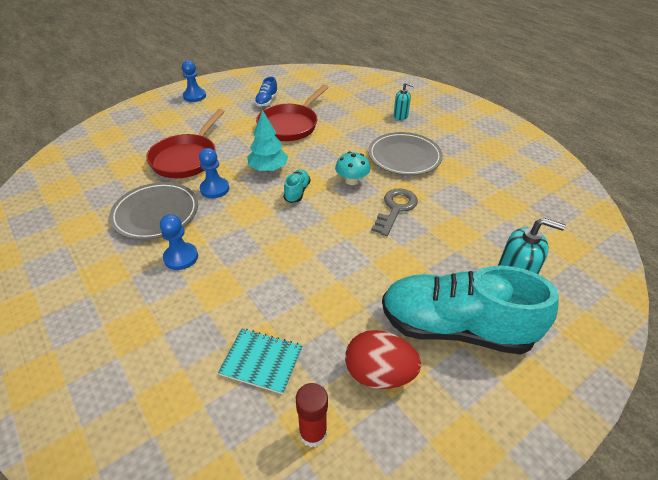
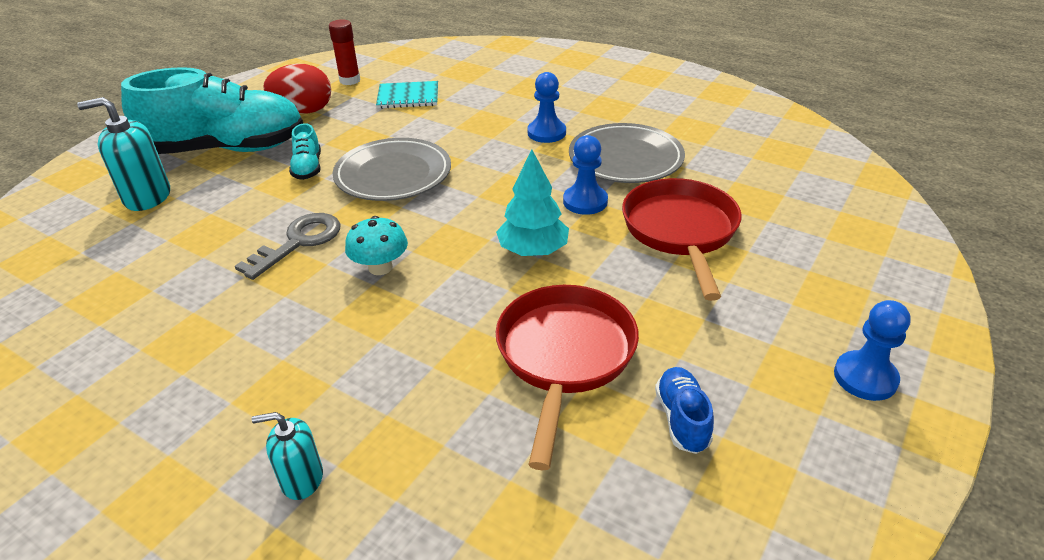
camera: 160 degrees right, 5 degrees down
(297, 192) = (461, 228): turquoise shoe -> turquoise shoe (308, 168)
(395, 209) = (298, 242): grey key -> grey key turned 150 degrees counterclockwise
(404, 157) = (287, 343): grey plate -> grey plate (393, 174)

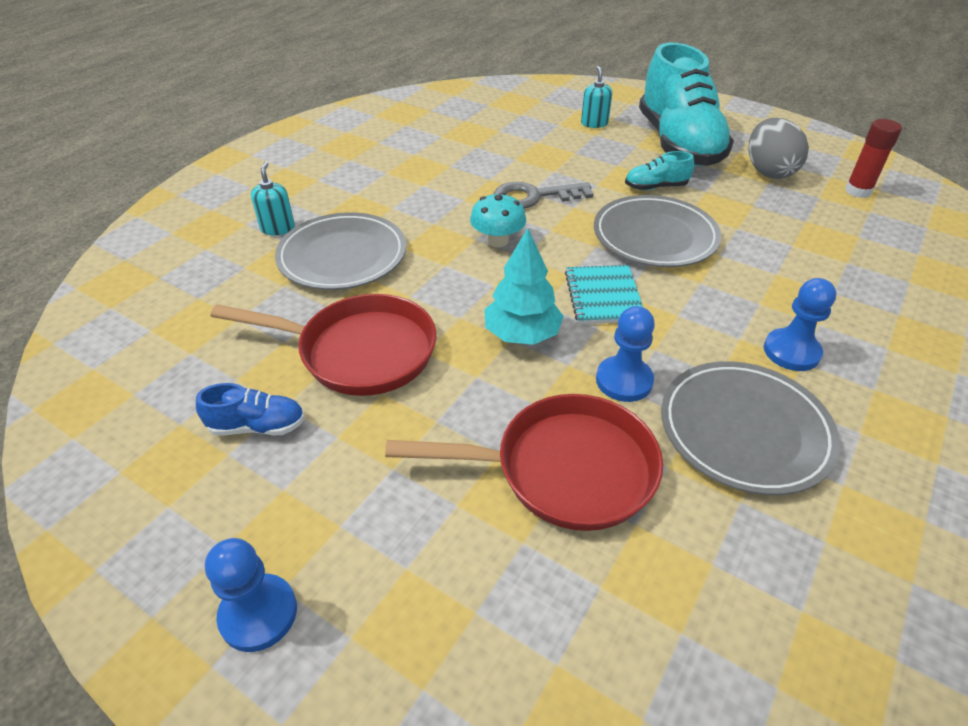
camera: 90 degrees right, 5 degrees up
(147, 197) = (594, 123): turquoise soap dispenser -> turquoise soap dispenser, size x0.61
(298, 242) = (534, 197): grey key -> grey key turned 135 degrees clockwise
(303, 111) = (768, 172): red egg -> grey egg
(388, 394) = (342, 256): none -> grey plate
(408, 97) = (837, 234): turquoise notebook -> turquoise notebook (603, 296)

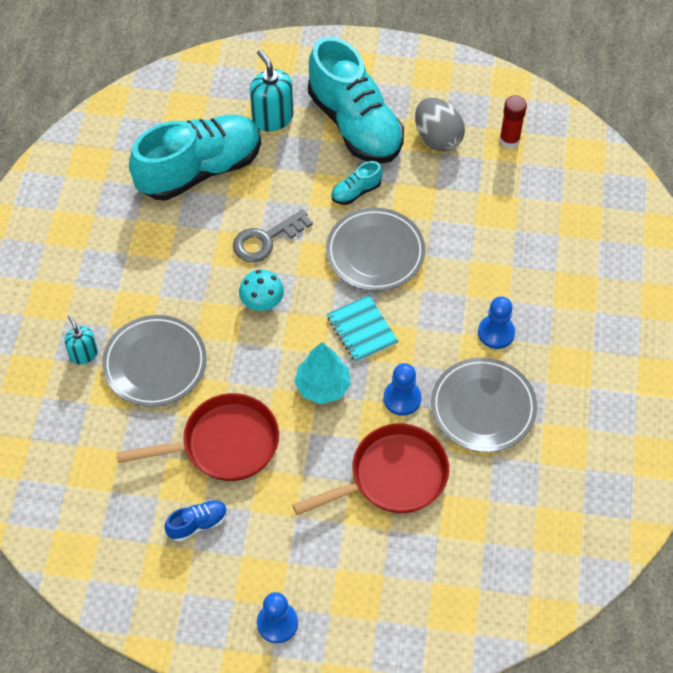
camera: 25 degrees left, 15 degrees up
(500, 138) = (200, 170): none -> turquoise shoe
(594, 123) = (272, 118): turquoise soap dispenser -> turquoise soap dispenser, size x1.64

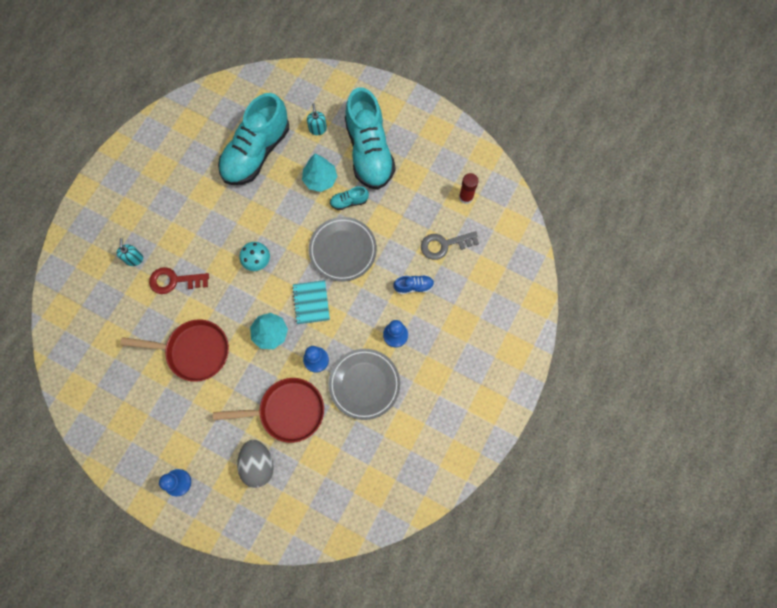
camera: 20 degrees right, 15 degrees up
(155, 363) = (174, 281): grey plate -> red key
(198, 524) = (157, 399): blue shoe -> blue shoe (414, 286)
(200, 170) = (256, 152): turquoise shoe -> turquoise shoe turned 135 degrees clockwise
(266, 239) = (277, 217): grey key -> grey key (444, 245)
(272, 118) = (317, 129): turquoise soap dispenser -> turquoise soap dispenser, size x0.61
(304, 177) = (320, 179): none -> turquoise tree
(437, 138) = (419, 180): grey egg -> grey egg (258, 464)

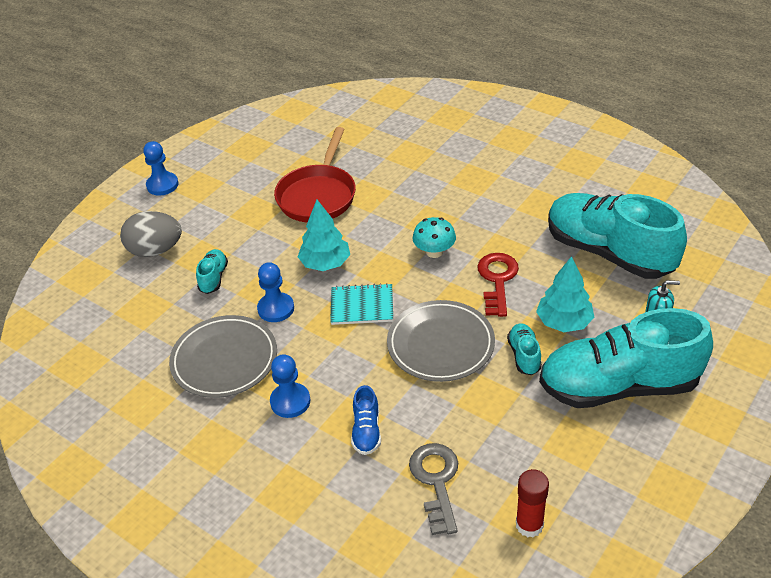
camera: 100 degrees right, 30 degrees down
(134, 259) = (450, 145): turquoise soap dispenser -> none
(174, 281) = (416, 178): red key -> red key (497, 280)
(287, 411) = (213, 278): red pan -> turquoise shoe

